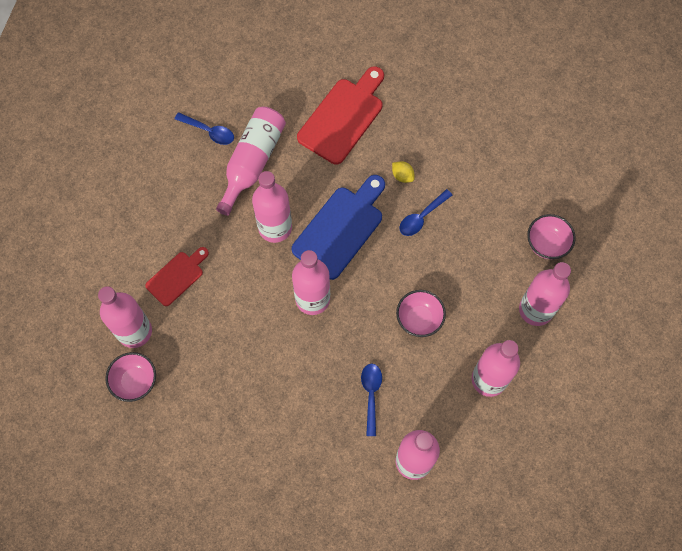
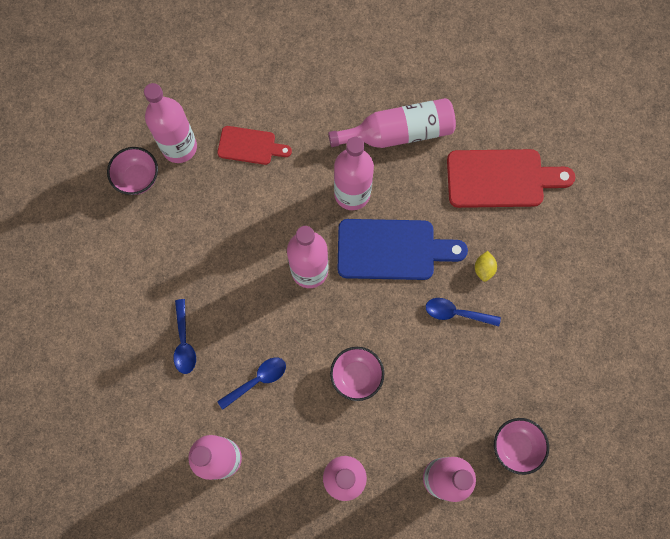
camera: 55 degrees right, 5 degrees up
(209, 131) = (400, 78): blue spoon -> blue spoon (184, 342)

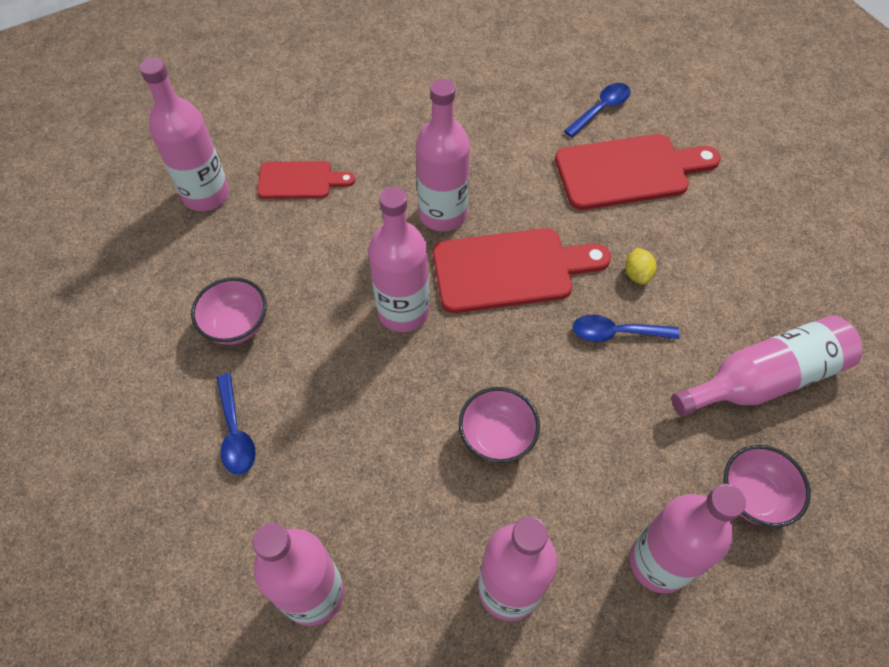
camera: 10 degrees left, 15 degrees down
(138, 178) = (152, 237): pink bowl -> pink bowl (237, 325)
(257, 380) = (352, 467): blue spoon -> blue spoon (601, 109)
(392, 250) = (510, 270): blue cutting board -> red cutting board
(398, 133) = (487, 141): pink bottle -> pink bottle (765, 379)

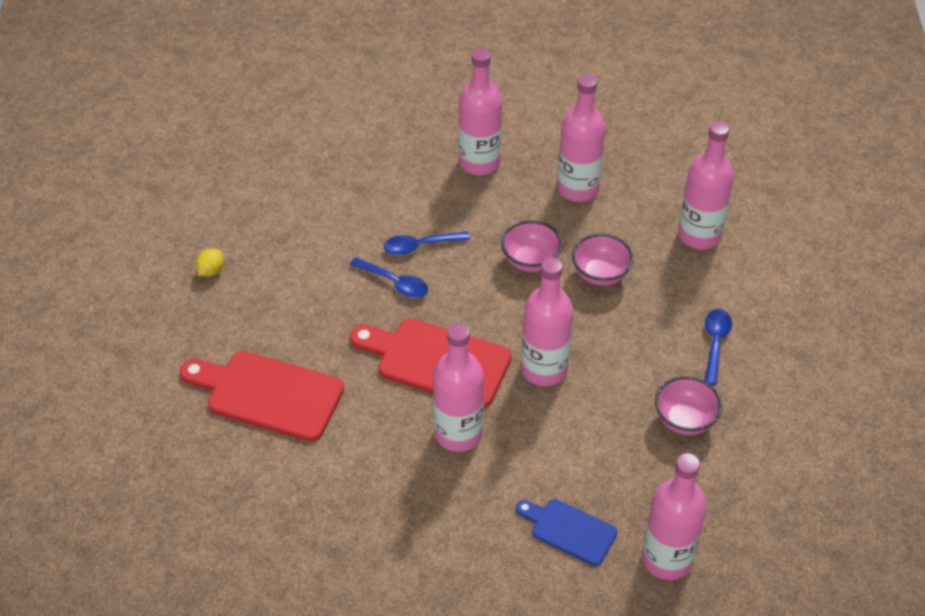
camera: 150 degrees left, 10 degrees down
(300, 181) = (569, 530): red cutting board -> blue cutting board
(601, 109) = (233, 466): blue spoon -> blue spoon (420, 246)
(637, 274) = (342, 313): yellow lemon -> yellow lemon (211, 271)
(753, 496) = (394, 165): pink bowl -> pink bowl (600, 274)
(765, 379) = (321, 213): pink bottle -> none

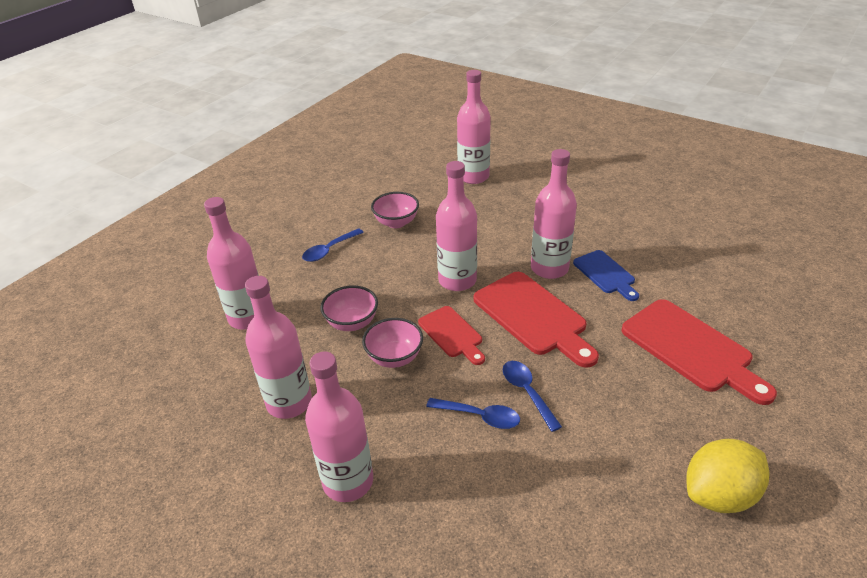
camera: 145 degrees left, 10 degrees down
(211, 271) = (719, 494): yellow lemon -> yellow lemon, size x2.15
(499, 306) = (452, 334): none -> red cutting board
(569, 530) = (516, 203): blue cutting board -> blue cutting board (605, 274)

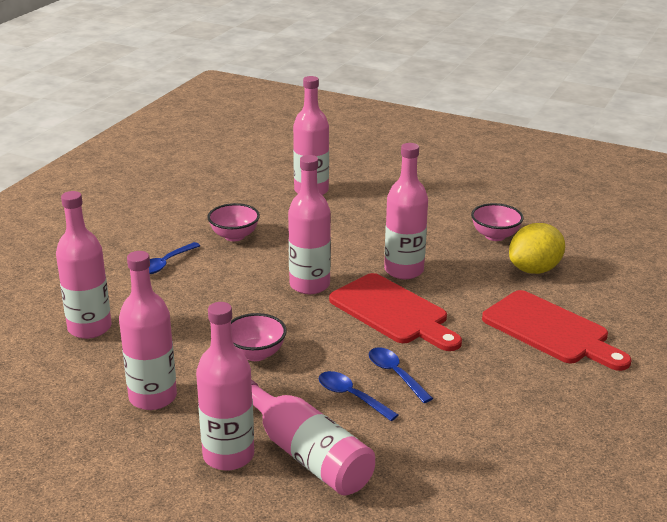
camera: 10 degrees left, 10 degrees down
(352, 323) = (204, 327): pink bowl -> pink bowl (495, 236)
(425, 487) = (307, 454): none -> pink bottle
(452, 334) = (312, 331): red cutting board -> none
(480, 416) = (351, 396): blue spoon -> blue spoon turned 150 degrees counterclockwise
(605, 274) = (461, 273): blue cutting board -> none
(719, 494) = (583, 440): yellow lemon -> yellow lemon (534, 269)

